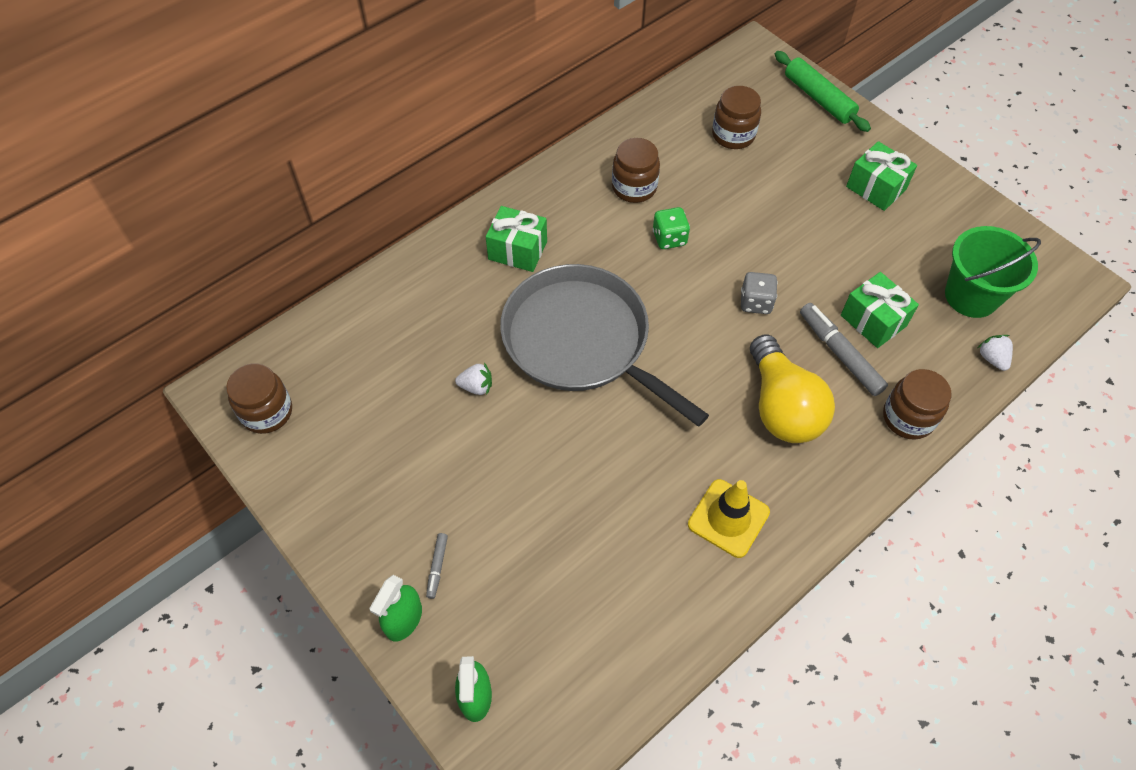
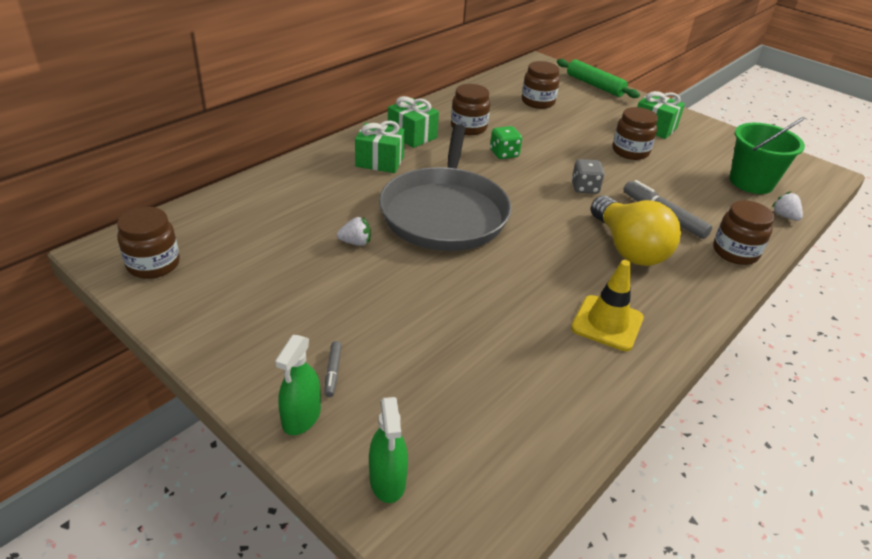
camera: 10 degrees left, 20 degrees down
(581, 341) = (445, 212): grey pan -> grey pan turned 120 degrees counterclockwise
(830, 235) = (630, 151): none -> brown jar
(873, 321) = (682, 197): green gift -> green gift (412, 135)

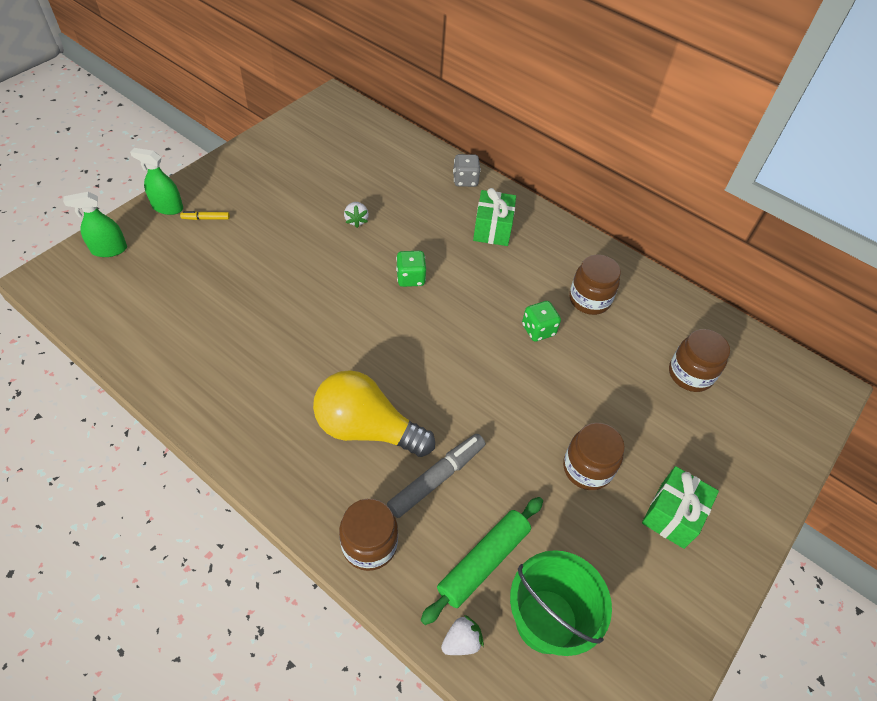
camera: 85 degrees right, 15 degrees up
(153, 264) = (320, 122): brown jar -> none
(333, 372) = (206, 218): grey marker -> yellow marker
(412, 135) = (553, 251): green gift -> none
(445, 212) = (410, 278): grey pan -> green dice
(585, 188) = (482, 402): grey dice -> grey dice (465, 180)
(594, 85) = (783, 453): green rolling pin -> green rolling pin (483, 561)
(607, 323) = (249, 391): yellow traffic cone -> none
(628, 248) = (367, 428): yellow light bulb -> yellow light bulb turned 45 degrees clockwise

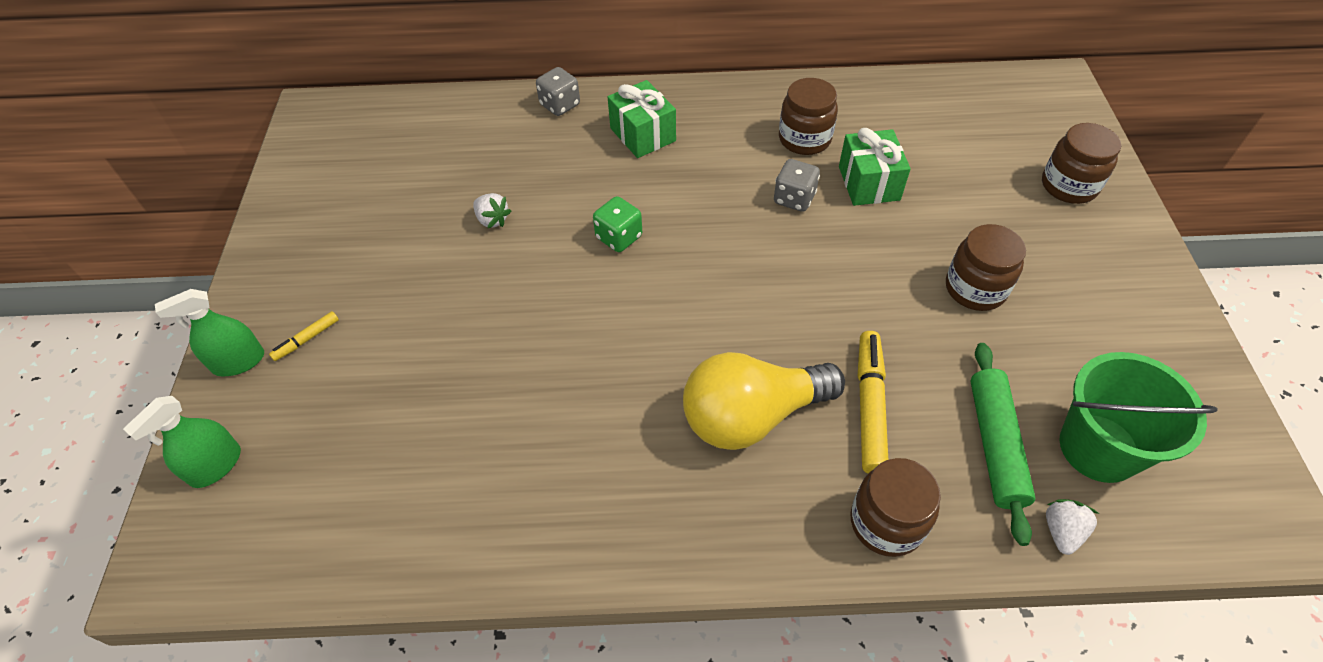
camera: 35 degrees left, 0 degrees up
(437, 478) = (869, 406): grey marker -> yellow marker
(538, 330) = (794, 198): green dice -> grey dice
(672, 515) = (1078, 272): green gift -> green gift (869, 183)
(690, 374) = (955, 144): brown jar -> brown jar (1068, 186)

